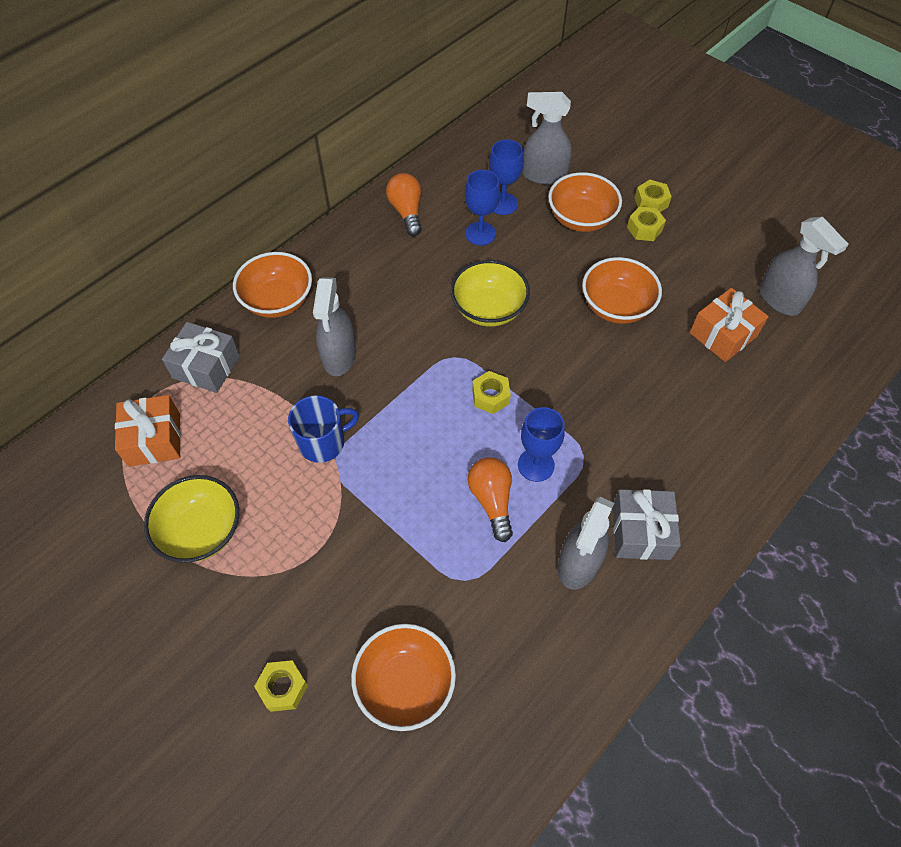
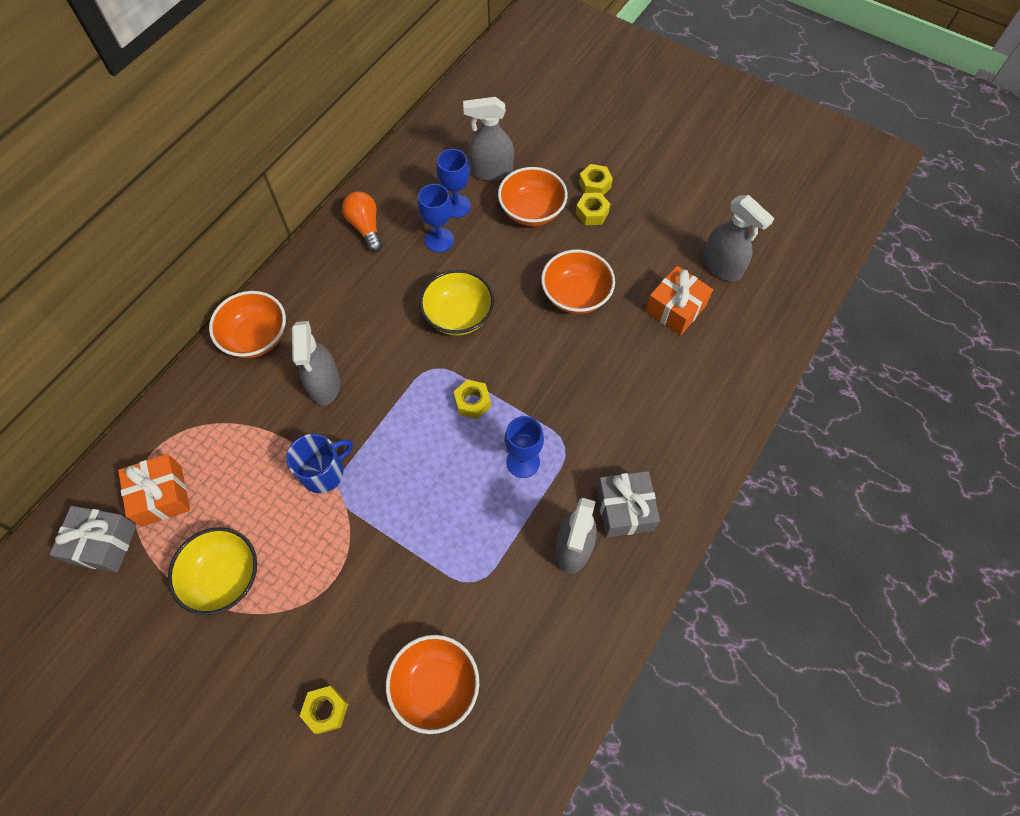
camera: 10 degrees left, 5 degrees up
(206, 367) = (198, 415): grey gift -> grey gift (103, 544)
(492, 501) = (488, 503): orange light bulb -> none

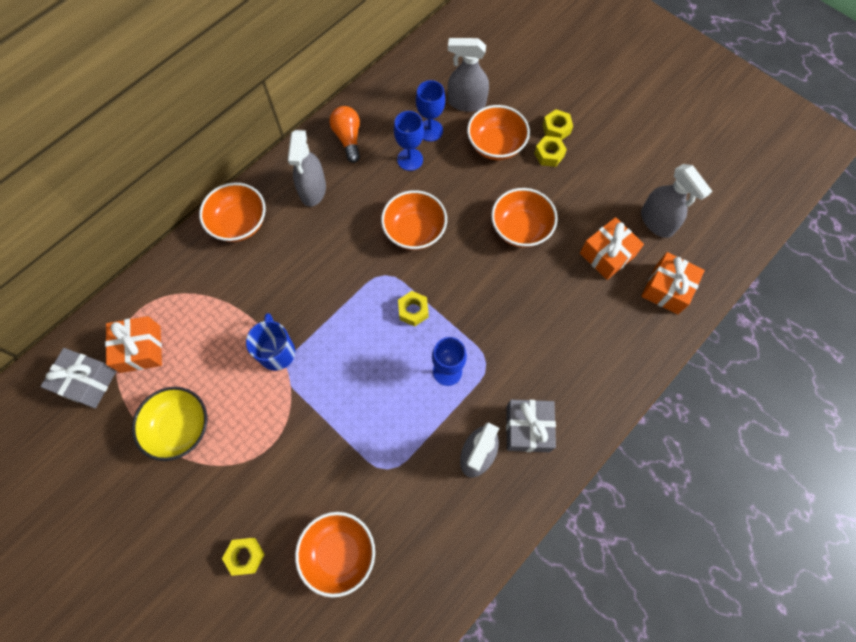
camera: 10 degrees right, 5 degrees up
(323, 472) = (277, 352): blue mug -> blue mug turned 75 degrees counterclockwise
(324, 385) = (290, 275): grey spray bottle -> grey spray bottle (313, 190)
(458, 316) = (414, 231): yellow bowl -> orange bowl
(747, 335) = (667, 289): none -> orange gift

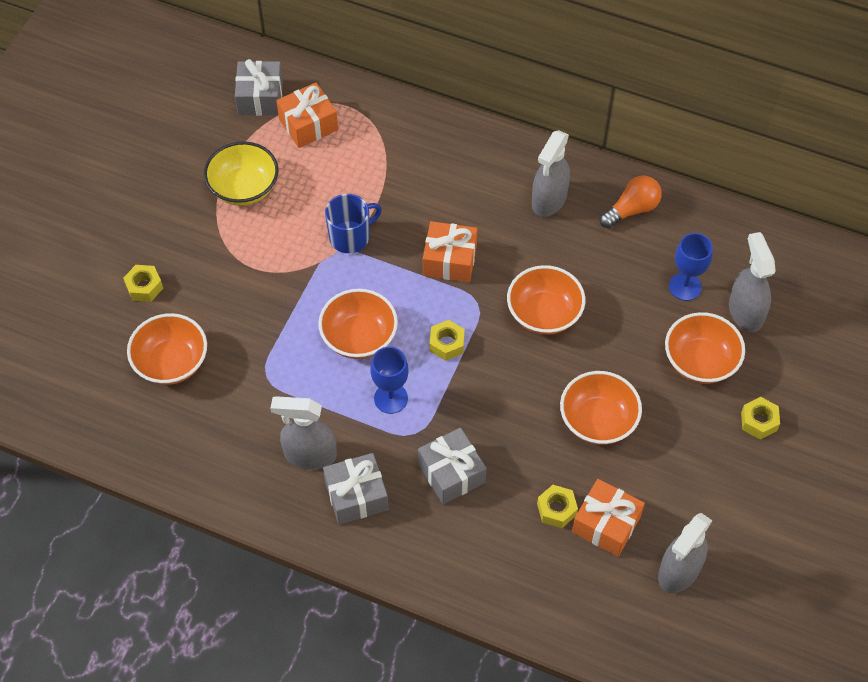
camera: 70 degrees right, 10 degrees down
(239, 223) = (478, 150): orange bowl -> orange bowl (359, 337)
(313, 190) = (549, 200): grey spray bottle -> grey spray bottle turned 45 degrees counterclockwise
(410, 159) = (634, 279): blue goblet -> none
(531, 348) = (451, 473): none -> grey gift
(549, 155) = (716, 423): yellow nut -> yellow nut (556, 509)
(667, 289) = (589, 603): orange gift -> orange gift (449, 260)

